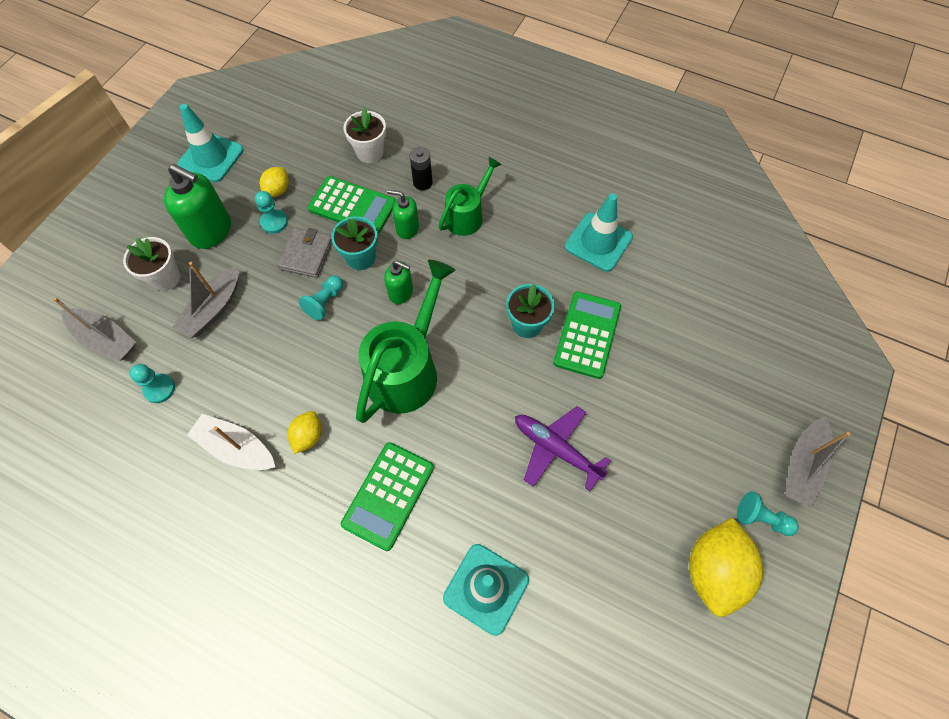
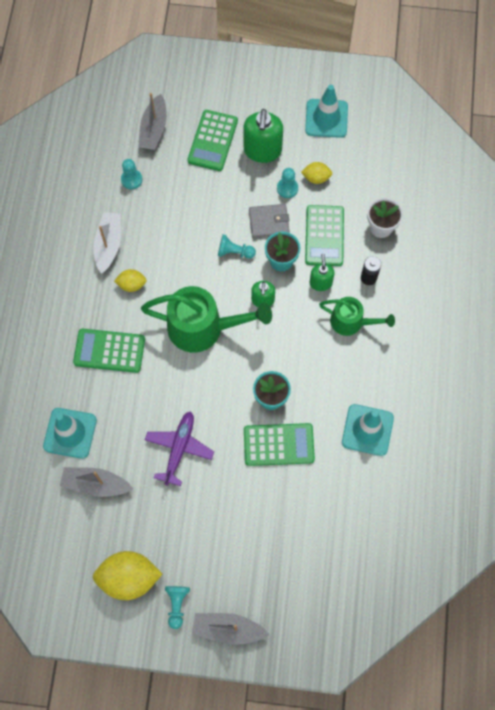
camera: 70 degrees right, 5 degrees up
(165, 278) = (213, 141): white flower pot -> green calculator
(213, 309) = (201, 183): grey boat -> grey boat (96, 484)

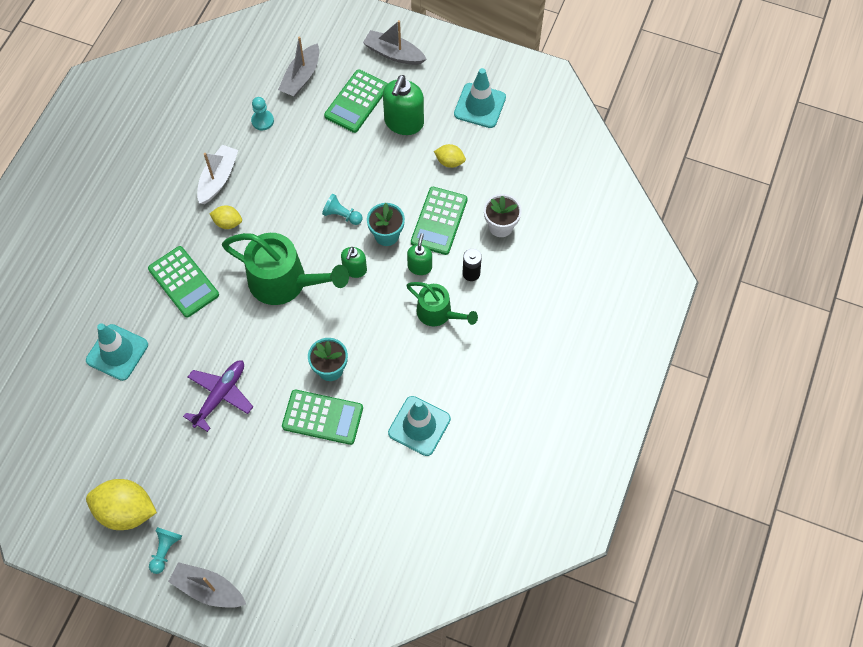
camera: 15 degrees right, 5 degrees down
(96, 484) = (125, 409): grey boat -> grey boat (394, 54)
(109, 351) = (183, 282): green calculator -> green calculator turned 150 degrees counterclockwise
(269, 222) = (386, 194): grey wallet -> none
(287, 188) = (416, 165): turquoise pawn -> none

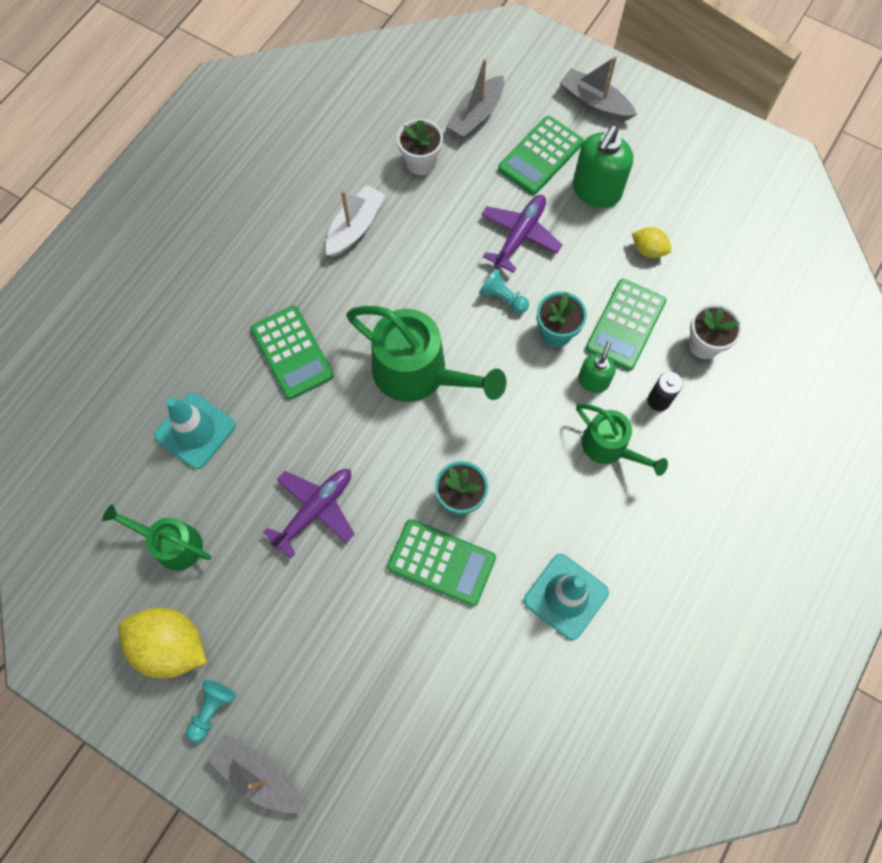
camera: 10 degrees right, 5 degrees up
(113, 438) = (172, 544): none -> green watering can
(228, 223) = (358, 285): yellow lemon -> none
(262, 121) = (420, 163): turquoise pawn -> white flower pot
(348, 166) = (519, 236): none -> purple plane
(354, 269) = (509, 371): green soap dispenser -> none
(479, 106) = (695, 184): turquoise traffic cone -> none

